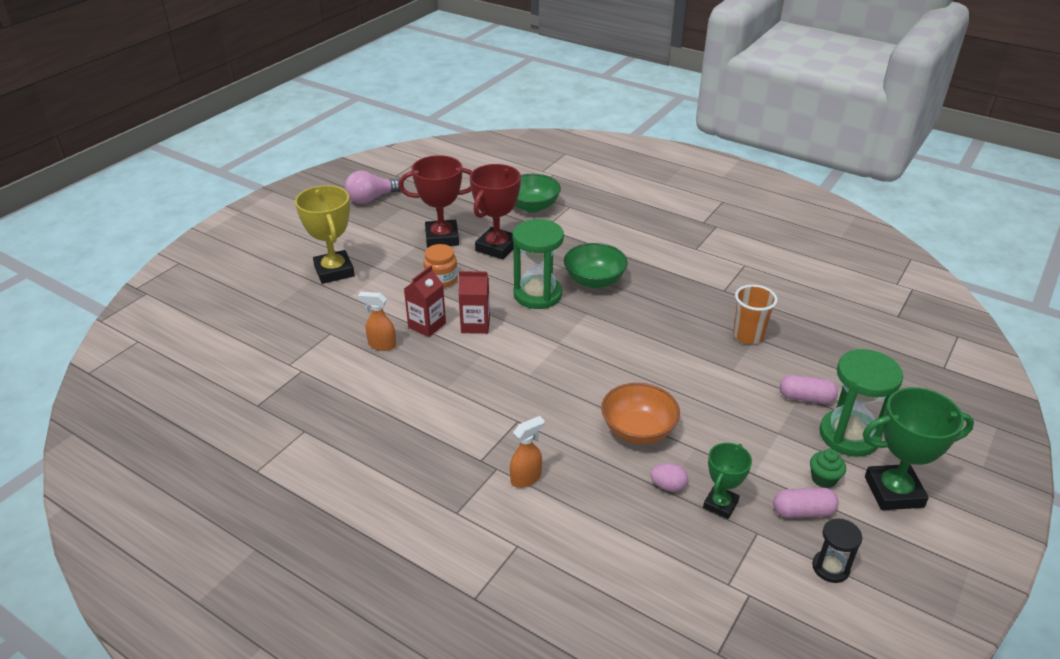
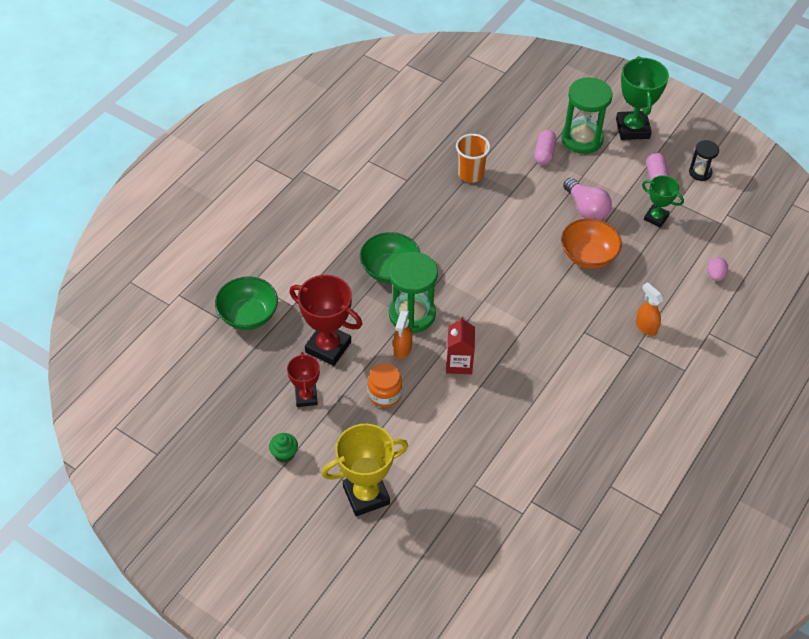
camera: 90 degrees left, 15 degrees up
(372, 198) = (212, 474): pink light bulb -> pink light bulb (586, 209)
(381, 345) = (491, 437): orange spray bottle -> orange spray bottle (402, 349)
(427, 325) = (460, 402): red carton -> none
(442, 238) = (306, 397): red trophy -> red trophy, size x0.60
(668, 486) = (643, 244): pink egg -> pink egg (715, 275)
(823, 479) = (625, 160): green cupcake -> green cupcake (284, 454)

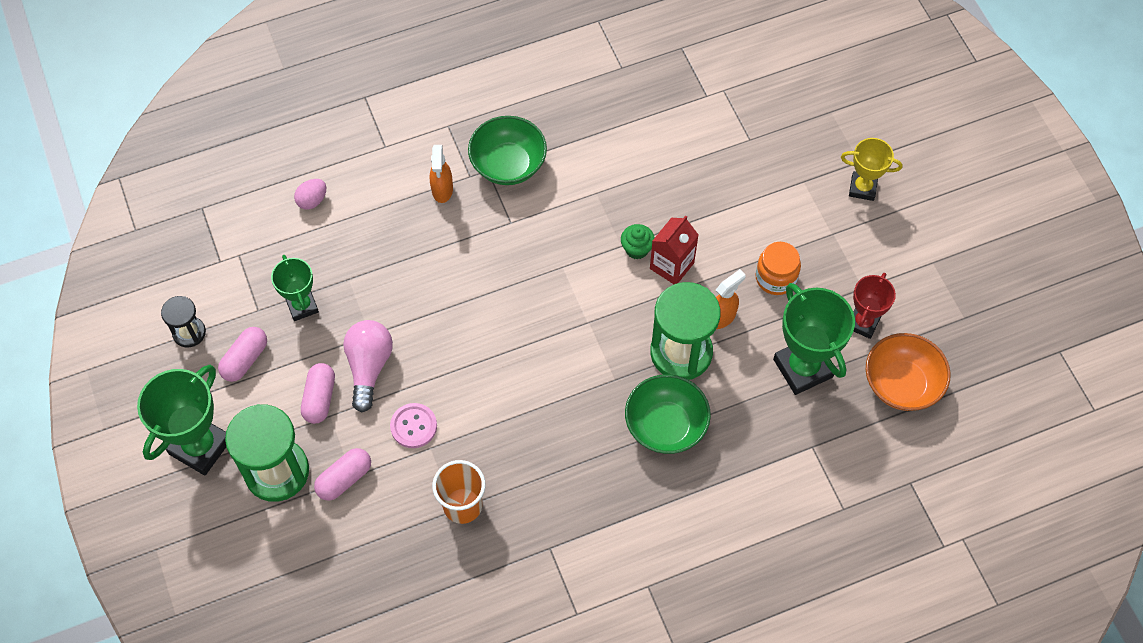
camera: 145 degrees left, 10 degrees up
(248, 315) = (872, 464): green bowl -> green bowl (508, 164)
(284, 454) = (922, 274): green cupcake -> green cupcake (637, 249)
(328, 347) = (803, 368): red trophy -> green trophy
(366, 495) = (862, 188): yellow trophy -> yellow trophy, size x0.60
(532, 195) = (413, 426): none -> pink button
(588, 255) = (424, 306): orange bowl -> orange bowl (901, 384)
(596, 180) = (320, 398): none -> pink capsule

